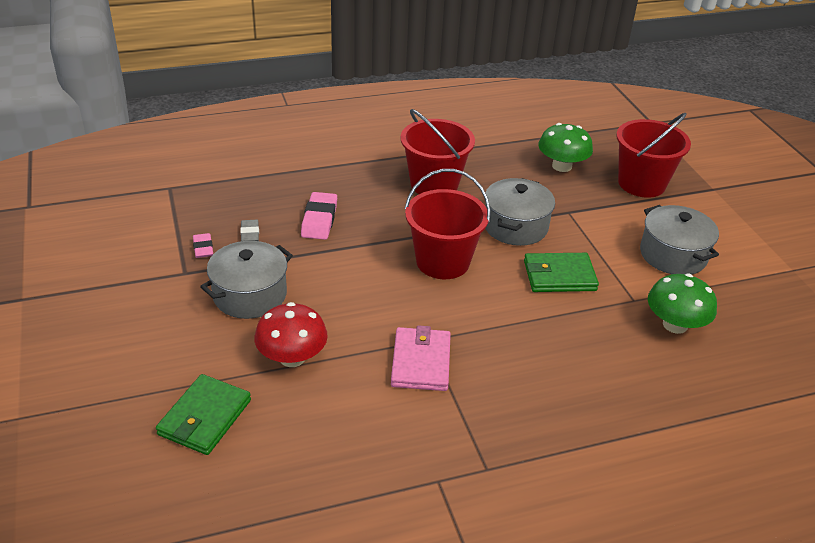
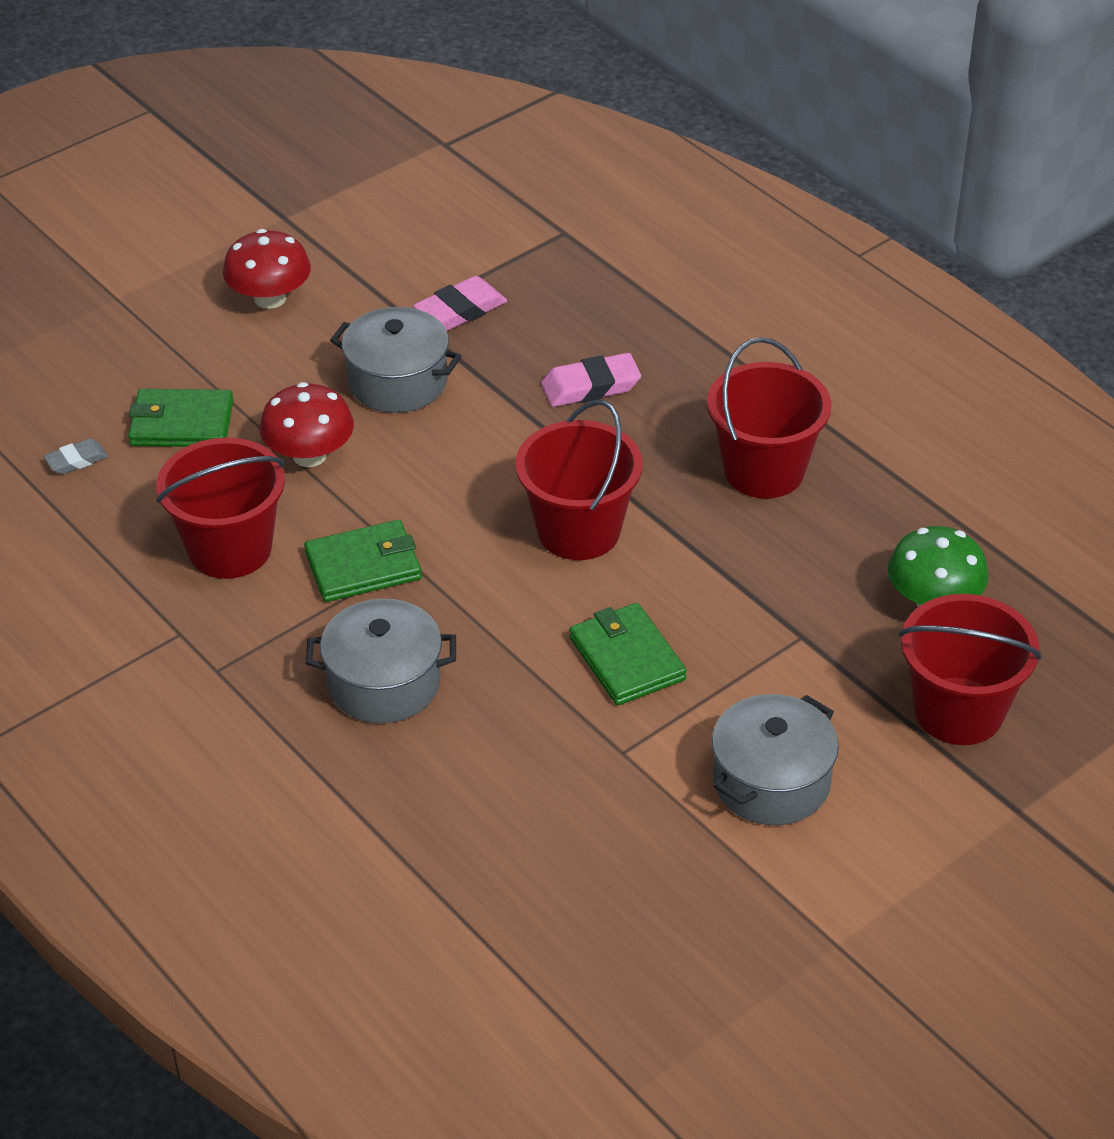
camera: 70 degrees right, 5 degrees up
(105, 331) = (270, 298): none -> red mushroom
(203, 248) = (460, 310): pink eraser -> pink eraser, size x1.64
(250, 234) = (516, 337): grey eraser -> grey eraser (76, 460)
(363, 427) = (230, 549): none -> red bucket
(421, 362) = (363, 566): pink wallet -> green wallet
(515, 226) = (718, 585): grey pot -> grey pot (384, 683)
(675, 325) = (592, 807): green mushroom -> none

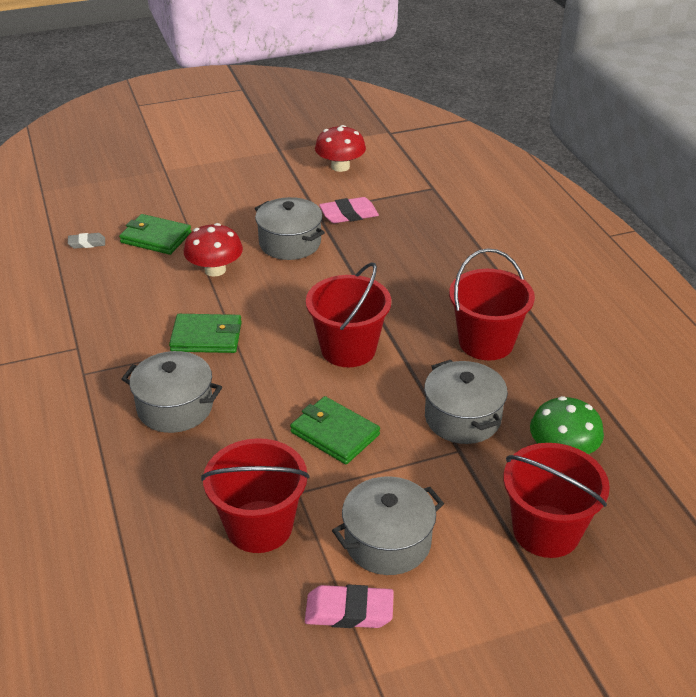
camera: 20 degrees right, 5 degrees down
(230, 549) = (137, 309): red bucket -> red bucket (259, 526)
(270, 298) = (246, 186): red mushroom -> red mushroom (340, 166)
(590, 386) = (402, 270): pink eraser -> pink eraser (349, 611)
(626, 658) = (334, 433): green wallet -> green wallet turned 45 degrees counterclockwise
(785, 590) = (462, 418): none -> grey pot

